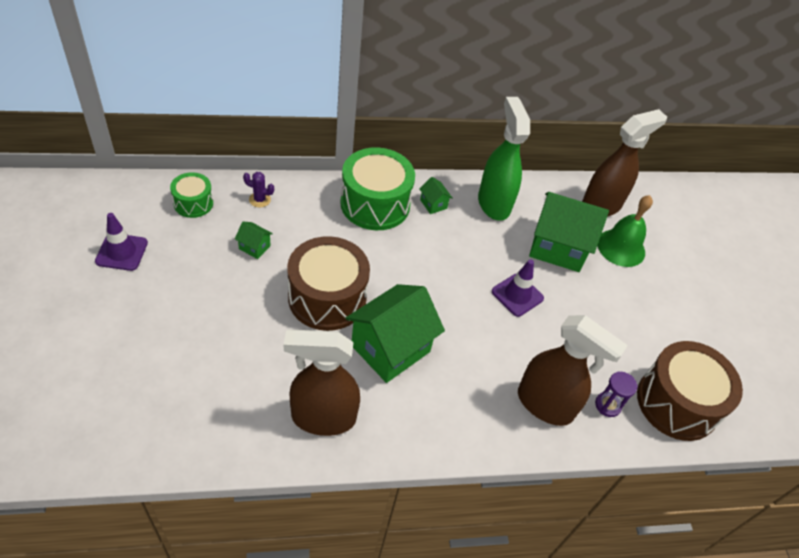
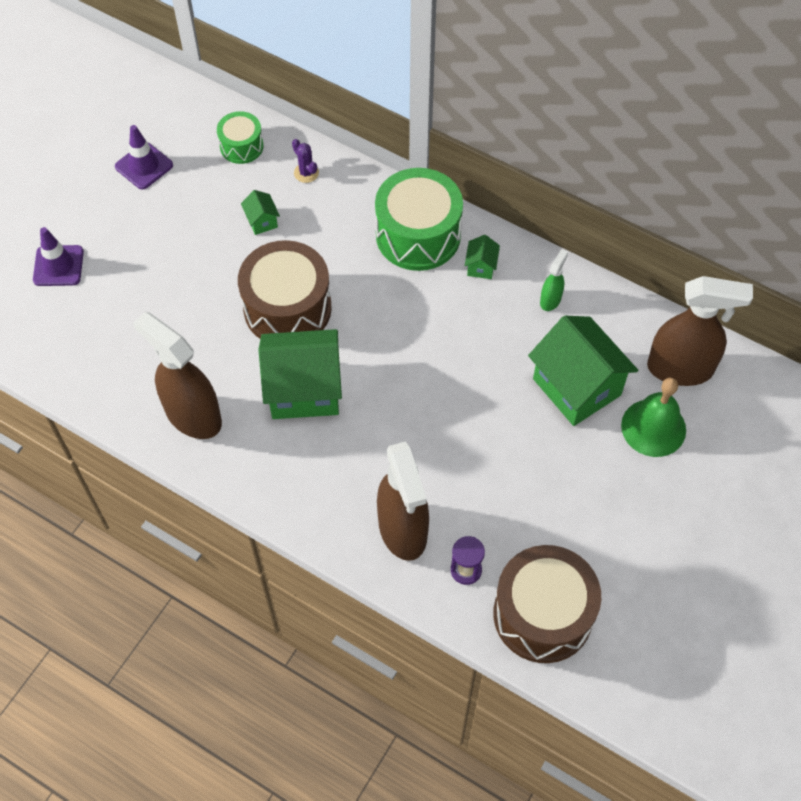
camera: 45 degrees right, 10 degrees up
(493, 203) = (550, 300): green spray bottle -> green spray bottle, size x0.46
(517, 295) = (479, 411): purple traffic cone -> purple traffic cone (58, 266)

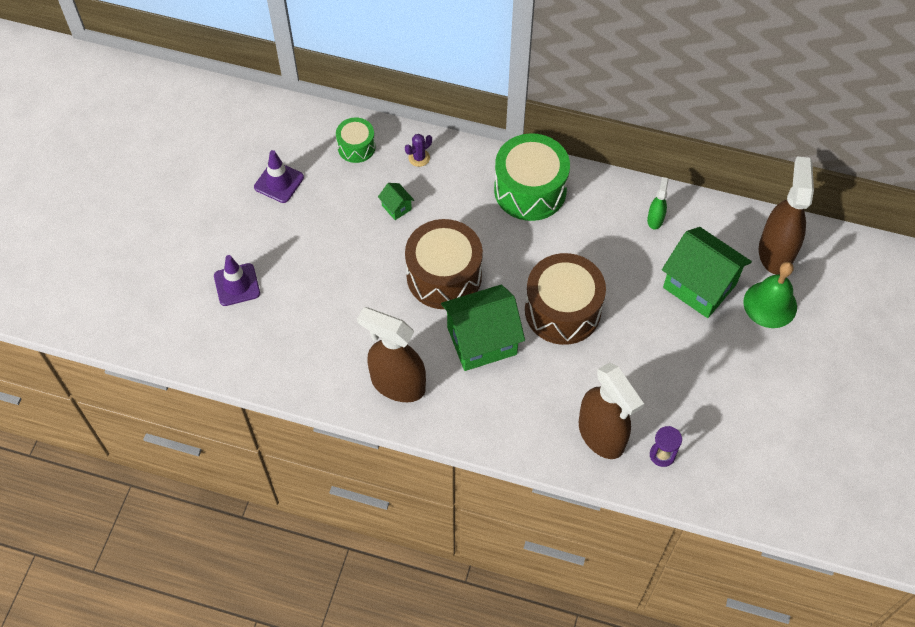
camera: 15 degrees left, 0 degrees up
(306, 173) = (419, 158): purple cactus -> purple cactus turned 75 degrees counterclockwise
(481, 266) = (590, 204): green house -> none
(542, 614) = (734, 474): brown drum -> brown drum (562, 310)
(680, 368) = (775, 252): brown spray bottle -> brown spray bottle turned 75 degrees counterclockwise

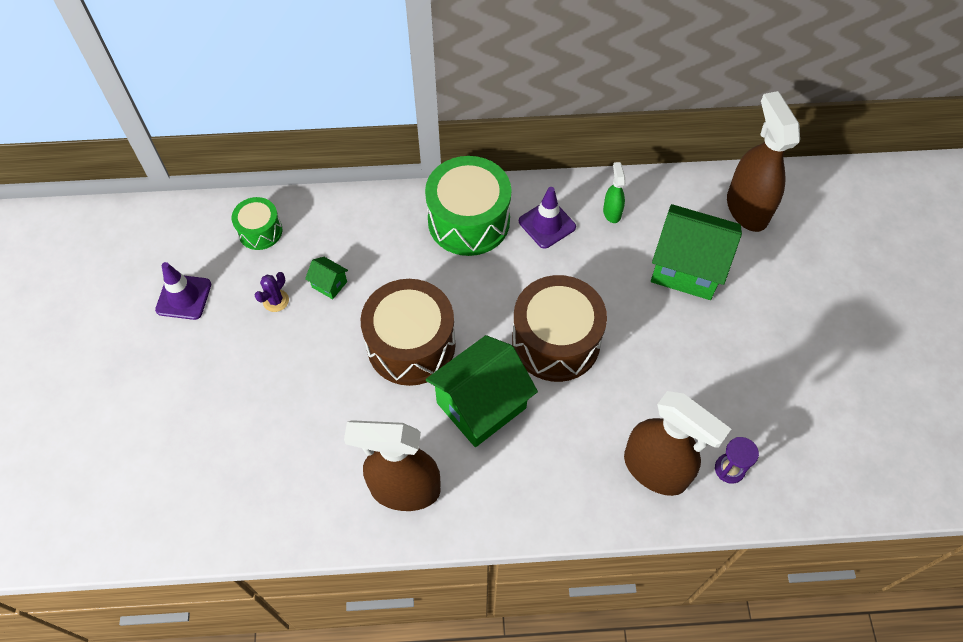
camera: 20 degrees left, 0 degrees up
(237, 285) = (172, 433): purple traffic cone -> purple traffic cone (547, 224)
(419, 158) = (335, 222): purple cactus -> purple cactus (276, 301)
(770, 304) = (766, 264): green bell -> none

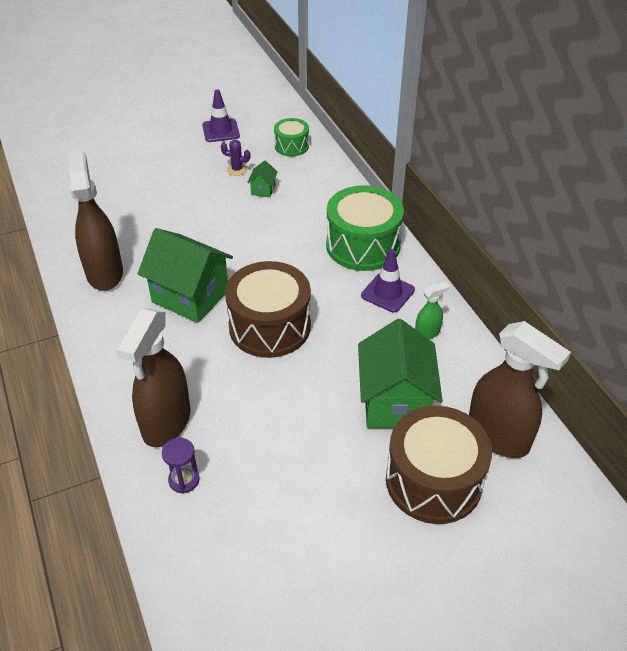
camera: 70 degrees right, 15 degrees down
(411, 345) = (229, 244): brown drum -> brown drum (433, 481)
(746, 208) = (498, 437): brown spray bottle -> brown spray bottle turned 75 degrees clockwise

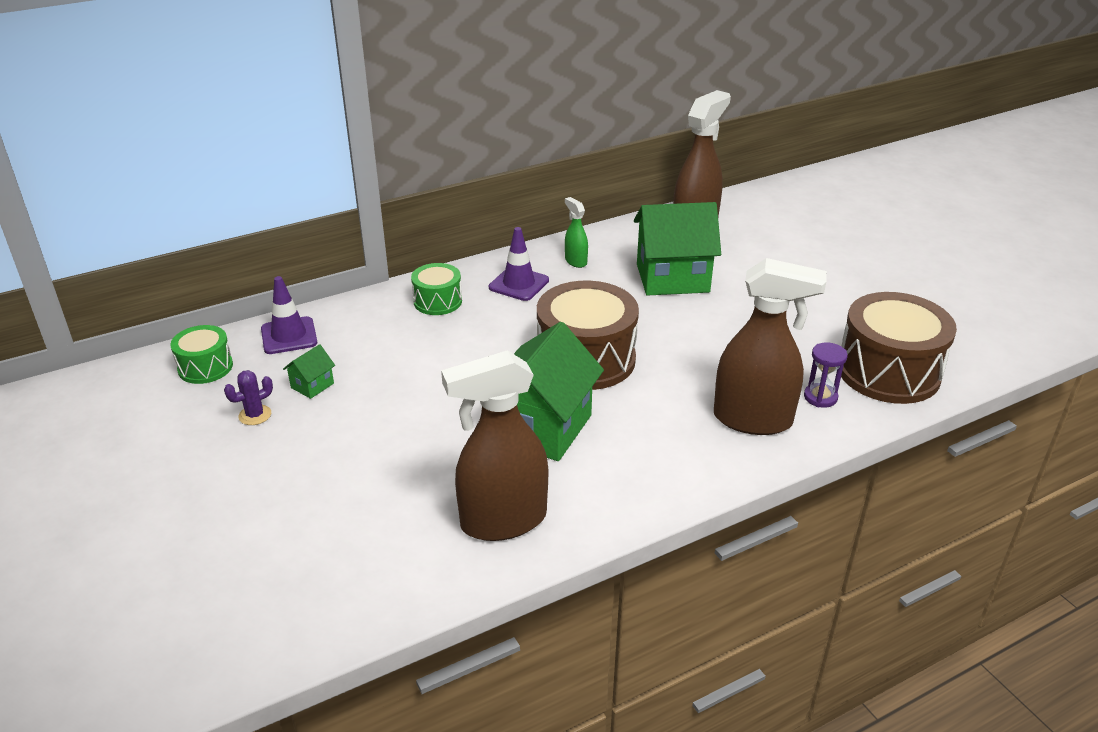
camera: 95 degrees left, 10 degrees down
(221, 131) = (135, 444): purple traffic cone -> purple traffic cone (289, 336)
(237, 169) = (255, 415): purple cactus -> purple cactus turned 45 degrees clockwise
(263, 190) = (312, 385): green house -> green house turned 60 degrees counterclockwise
(363, 245) = (437, 301): green drum -> green drum, size x0.53
(433, 481) = (753, 259): brown drum -> brown drum (888, 372)

